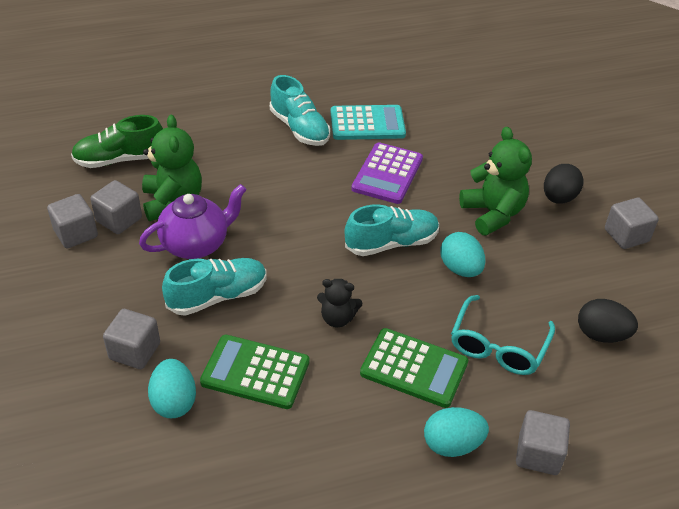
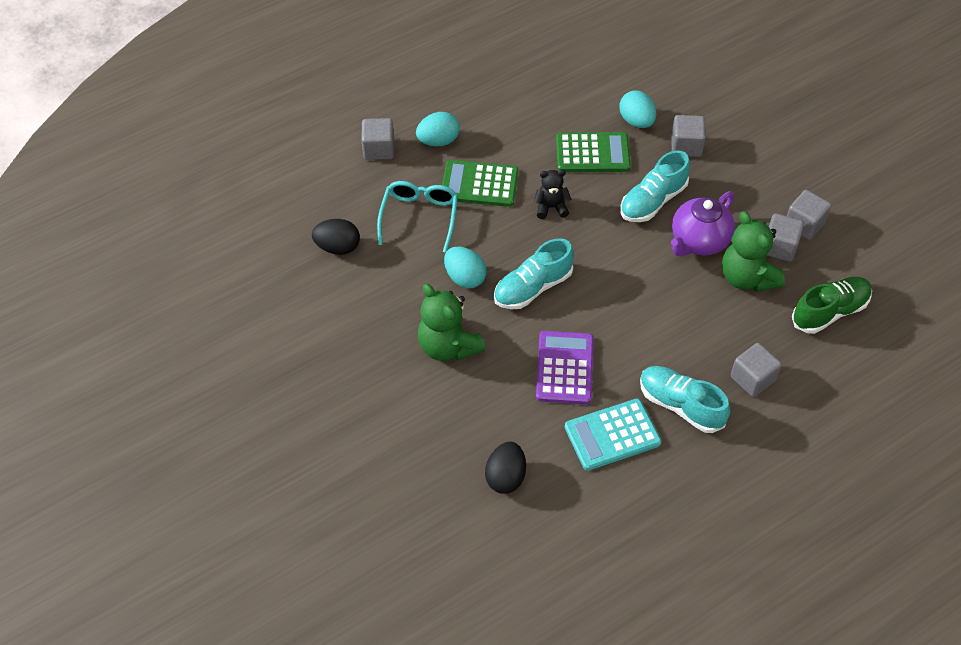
camera: 165 degrees right, 10 degrees up
(558, 198) = (386, 385): black egg -> black egg (505, 477)
(626, 235) = (317, 355): grey cube -> grey cube (752, 379)

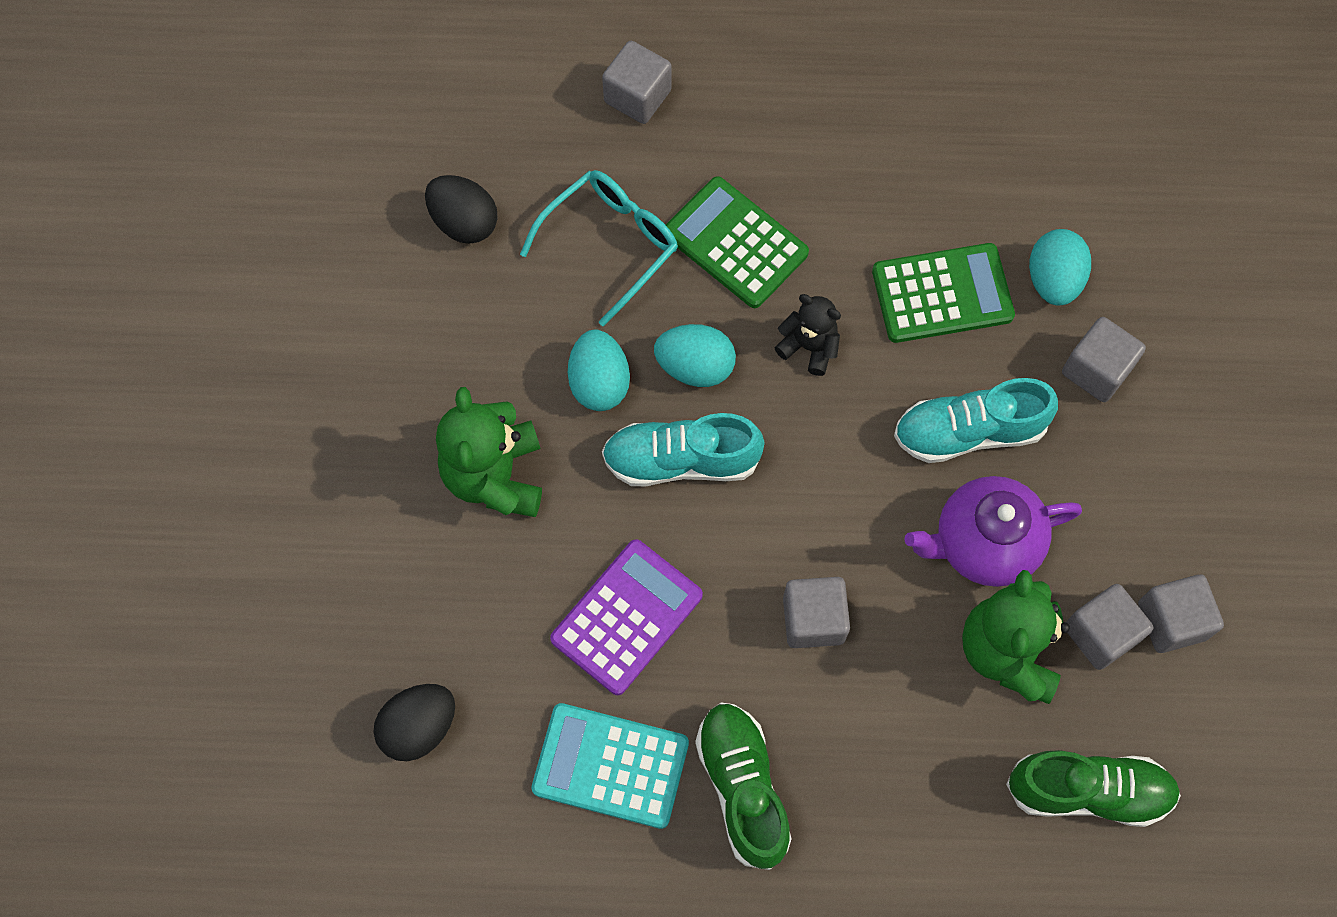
camera: 35 degrees right, 15 degrees up
(438, 141) = (732, 134): turquoise egg -> turquoise egg (695, 367)
(592, 153) = (942, 294): green calculator -> green calculator turned 45 degrees counterclockwise
(680, 405) = (742, 788): turquoise shoe -> green shoe
(752, 379) = (881, 818): grey cube -> grey cube (813, 619)

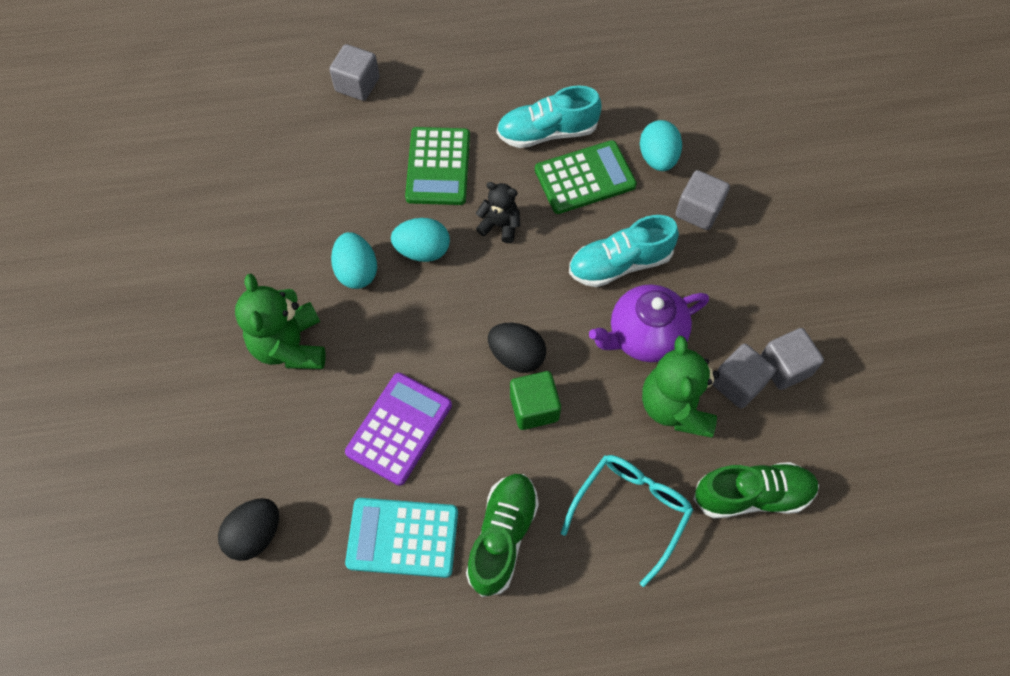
camera: 10 degrees left, 5 degrees down
(464, 222) = (247, 181): black egg -> black egg (516, 356)
(610, 244) = (352, 180): turquoise glasses -> turquoise glasses (631, 511)
(681, 460) = (422, 314): turquoise shoe -> turquoise shoe (547, 132)
(735, 243) = (438, 166): green calculator -> green calculator turned 120 degrees counterclockwise
(742, 788) = (502, 536): green shoe -> green shoe turned 45 degrees clockwise
(813, 619) = (534, 408): grey cube -> green cube

